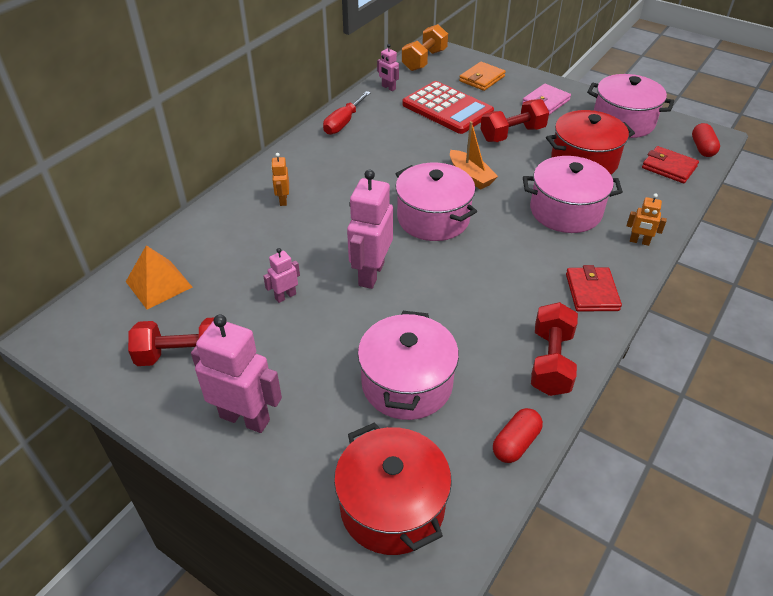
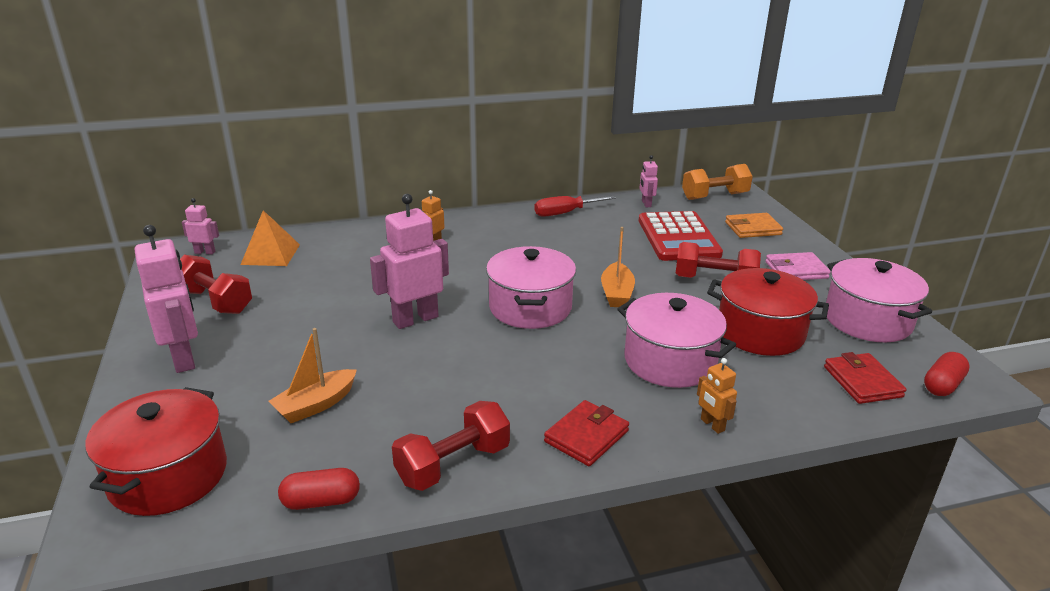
camera: 40 degrees right, 15 degrees down
(285, 296) = (332, 301): pink robot -> pink robot (205, 252)
(407, 383) = (316, 405): pink pot -> orange boat

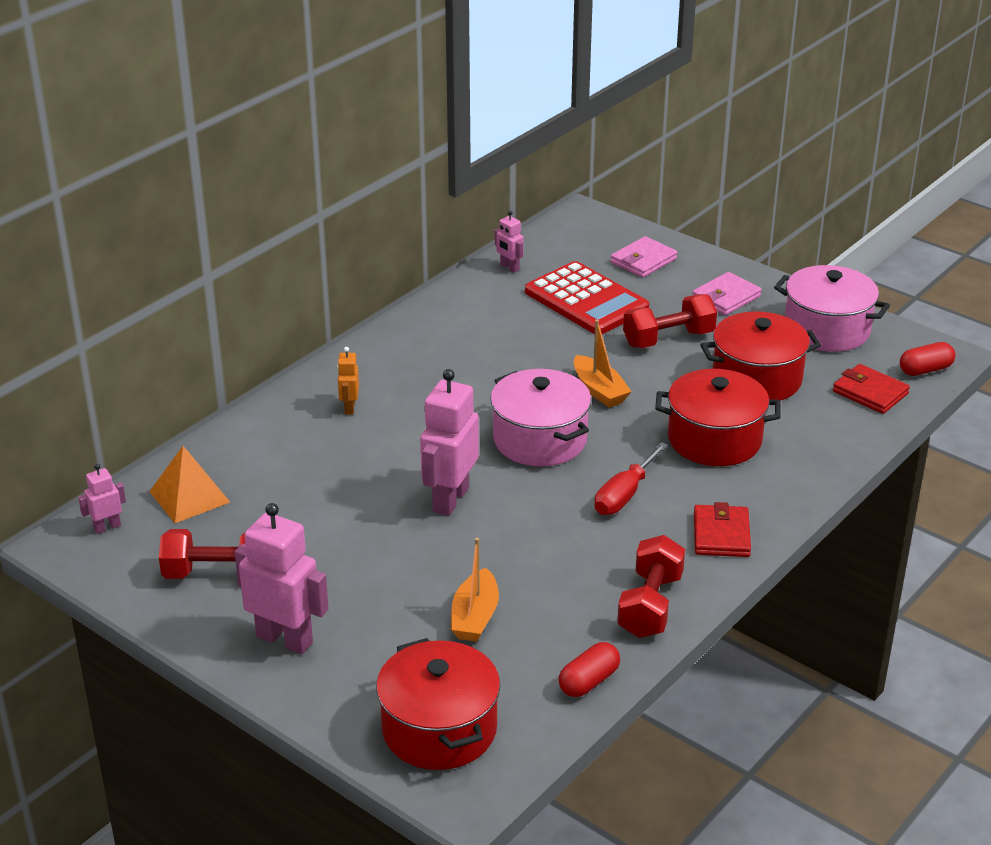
camera: 35 degrees left, 5 degrees up
(565, 213) = (440, 313): red screwdriver -> red screwdriver (624, 495)
(670, 361) = (714, 440): pink pot -> red pot
(712, 425) = (800, 481): orange robot -> none
(714, 196) = (567, 230): orange dumbbell -> none
(752, 228) = (643, 261): orange wallet -> pink wallet
(942, 385) = (925, 370): red capsule -> red capsule turned 60 degrees clockwise

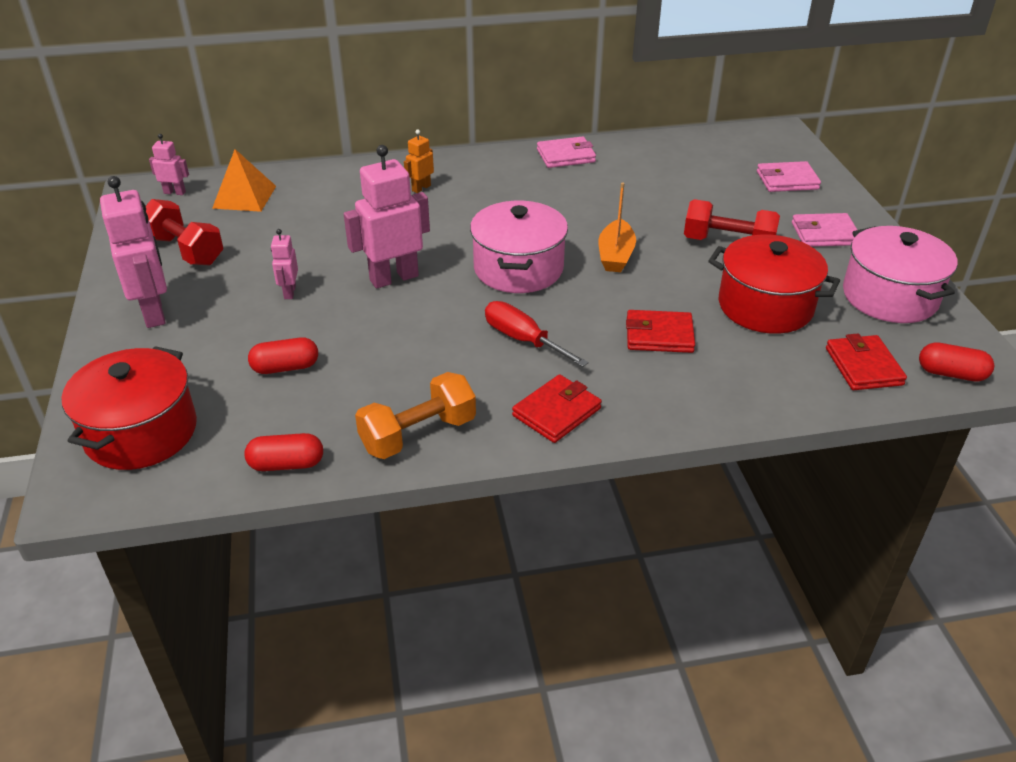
camera: 40 degrees right, 5 degrees up
(434, 317) = (566, 156): none -> pink wallet
(475, 617) = (285, 367): orange boat -> red capsule
(509, 267) = (669, 145): pink robot -> pink robot (289, 292)
(586, 300) = (698, 189): red calculator -> none
(624, 495) = (523, 340): red screwdriver -> red screwdriver turned 60 degrees clockwise
(650, 605) = (418, 434): red dumbbell -> orange dumbbell
(714, 440) = (659, 335): red pot -> red wallet

